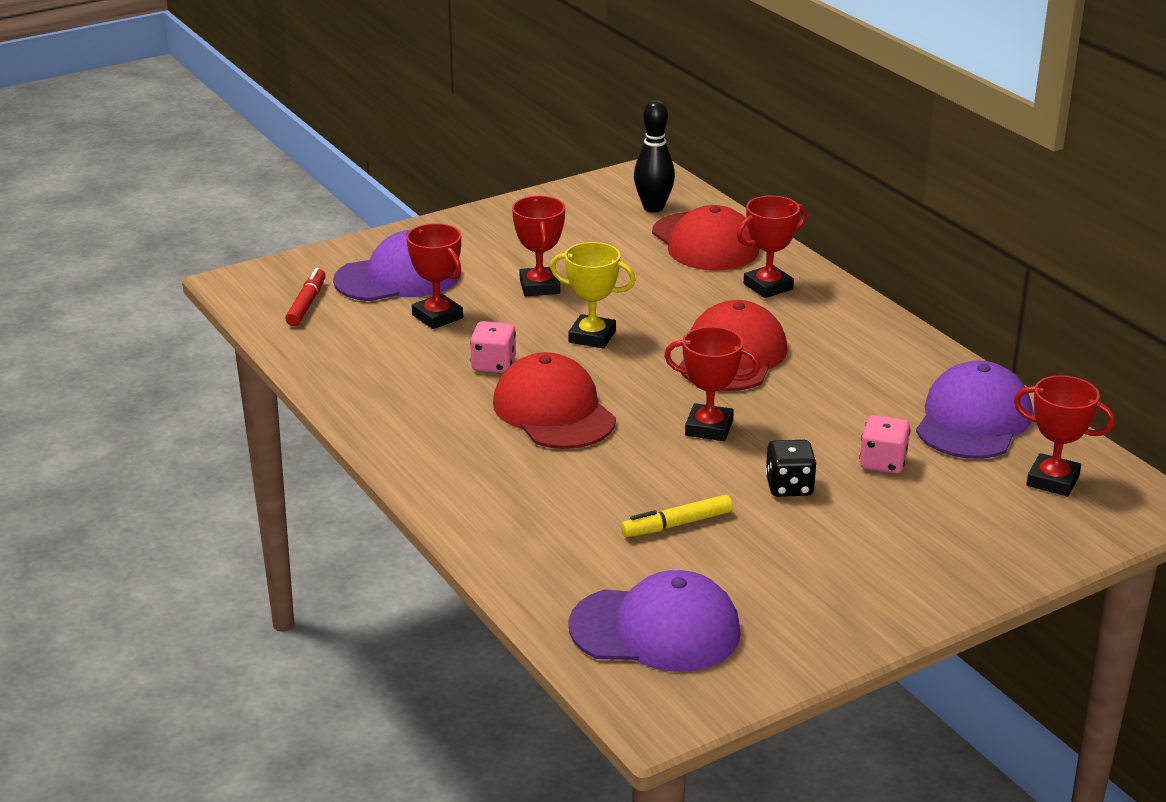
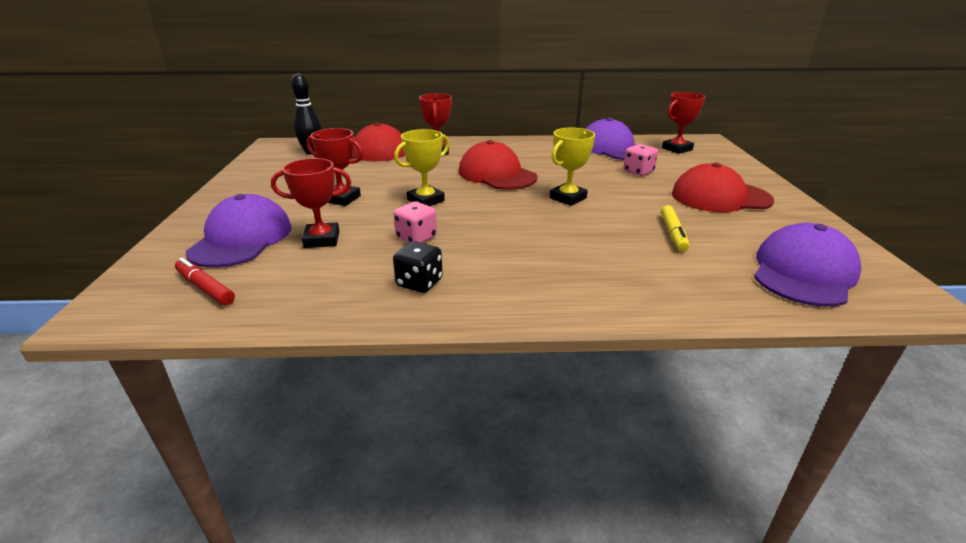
camera: 60 degrees left, 0 degrees up
(554, 411) = (501, 234): red cap -> red cap (720, 197)
(709, 428) = (568, 198): red trophy -> yellow trophy
(789, 487) = (648, 196): black dice -> black dice (419, 283)

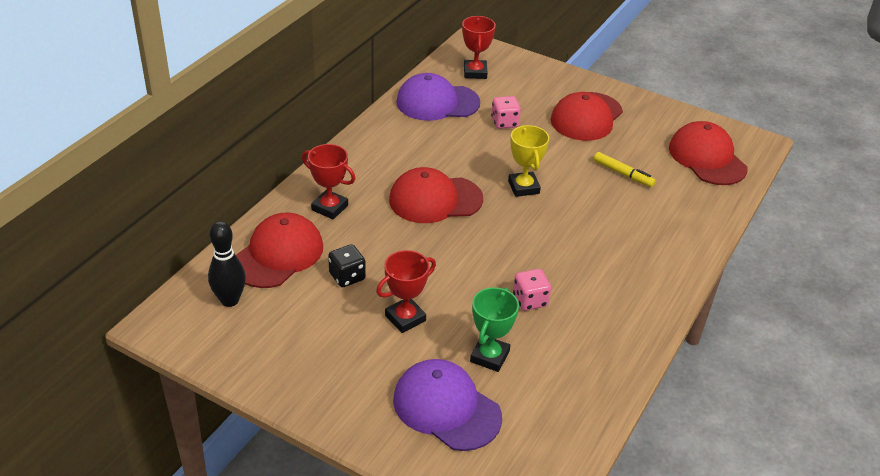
camera: 60 degrees left, 10 degrees up
(205, 288) = (529, 446): red marker -> none
(322, 239) = (489, 356): red trophy -> green trophy
(419, 283) = (605, 326): black dice -> black dice (347, 276)
(426, 200) = (457, 267): yellow trophy -> none
(803, 272) = (707, 158): purple cap -> red cap

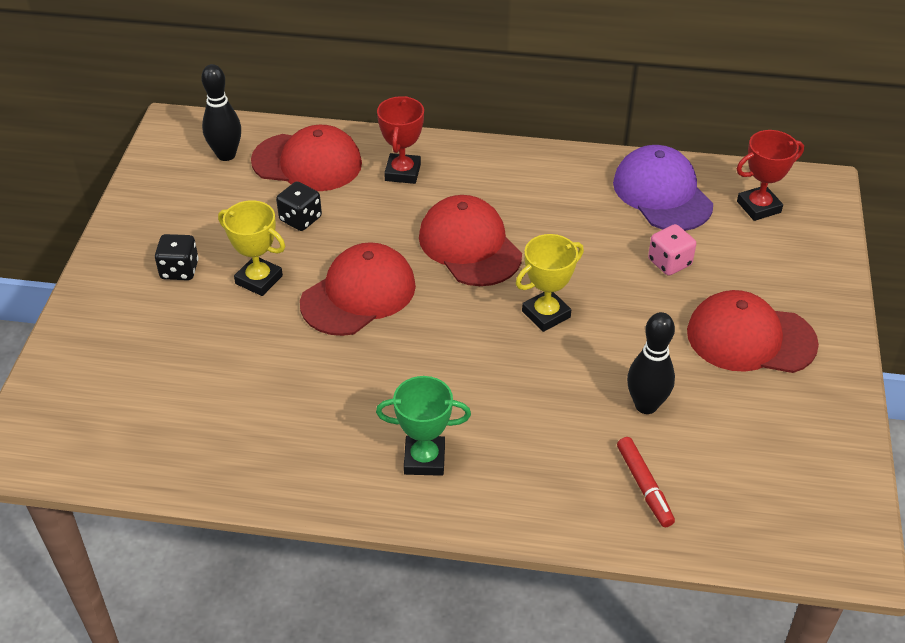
camera: 70 degrees right, 5 degrees up
(364, 363) = (179, 270): none -> black dice
(405, 318) = (259, 280): red trophy -> yellow trophy
(446, 408) = (141, 348): purple cap -> none
(489, 356) = (230, 361): green trophy -> green trophy (424, 459)
(530, 300) = (338, 372): pink dice -> none
(623, 174) = (646, 405): yellow marker -> black bowling pin
(686, 196) = (644, 486): none -> red marker
(707, 158) = (758, 495): red cap -> red cap (358, 294)

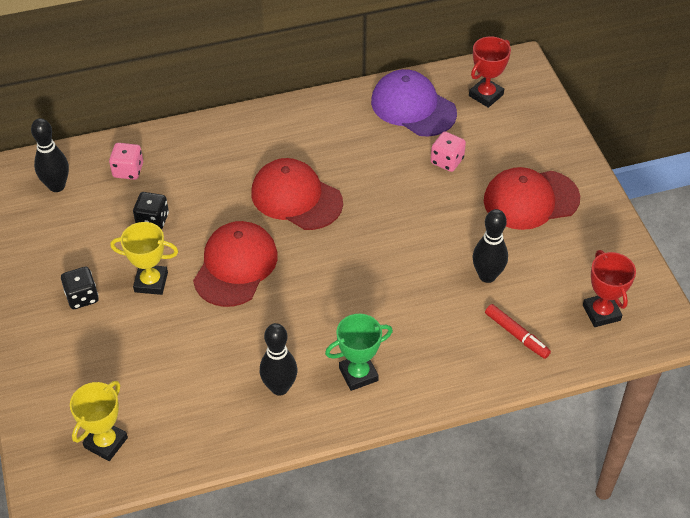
camera: 25 degrees left, 5 degrees up
(307, 162) = (128, 170): red cap -> pink dice
(326, 440) = (279, 387): none -> black bowling pin
(402, 172) = (209, 154): red trophy -> red trophy (601, 313)
(546, 314) = (382, 232): yellow trophy -> yellow trophy (106, 442)

